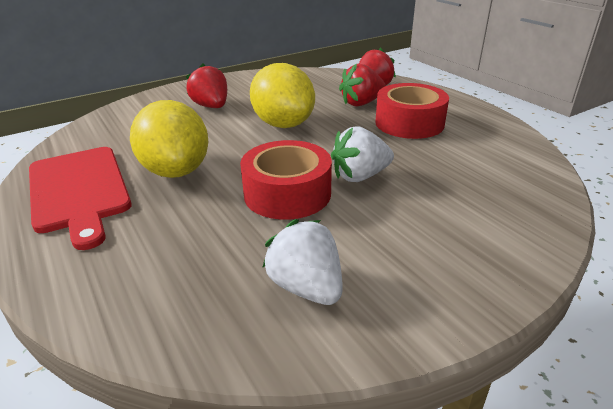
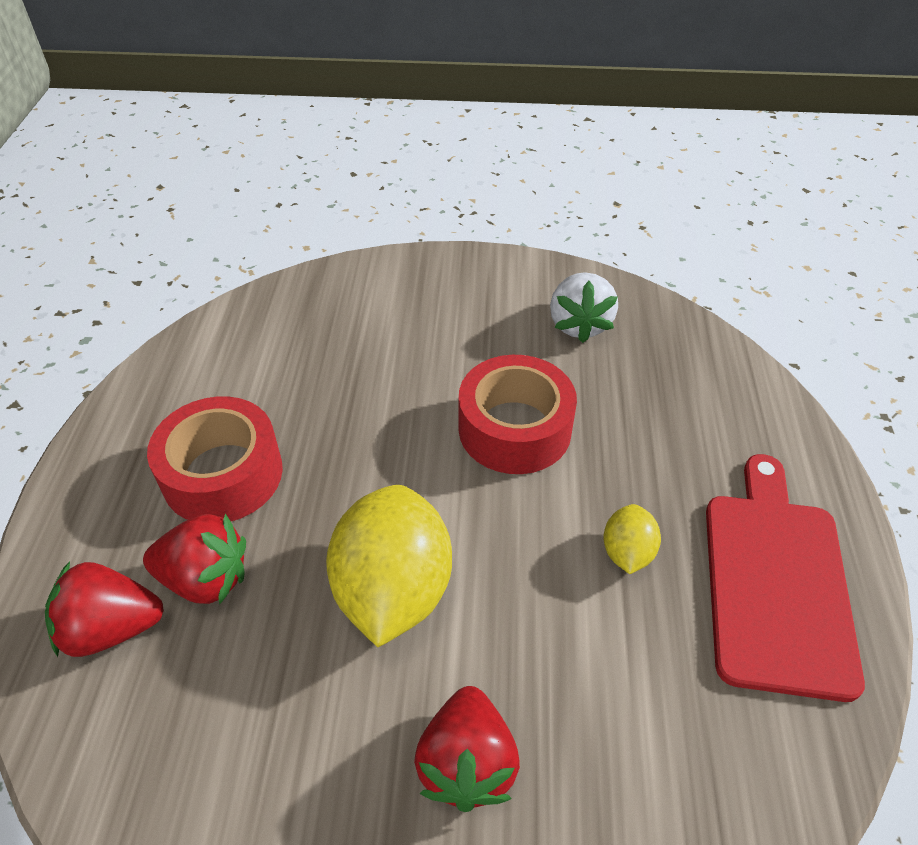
camera: 145 degrees left, 15 degrees up
(176, 171) = (627, 552): yellow lemon -> yellow lemon, size x0.48
(360, 176) = (412, 411): white strawberry -> none

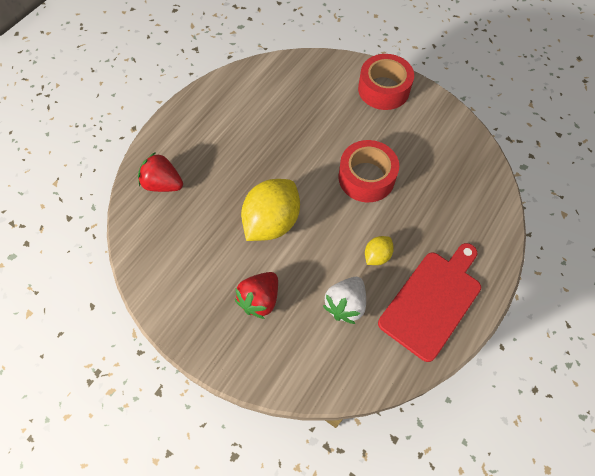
camera: 30 degrees right, 15 degrees up
(205, 579) = (205, 181): red strawberry -> none
(222, 474) = (233, 140): red tape -> red tape (383, 89)
(579, 324) = (433, 139): white strawberry -> white strawberry (345, 304)

